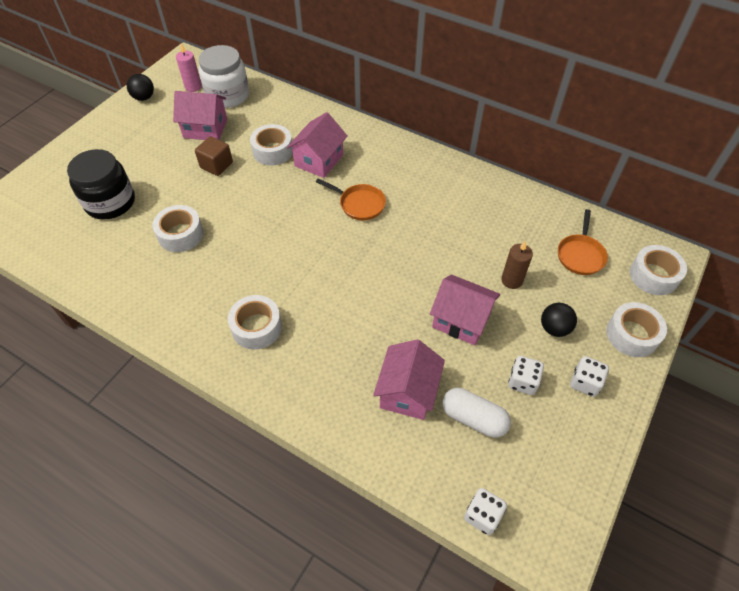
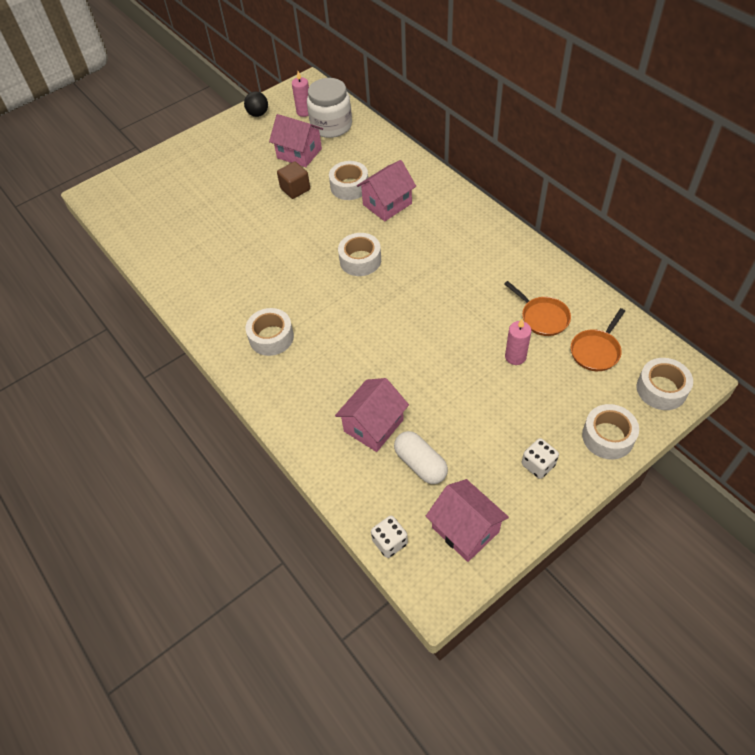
camera: 25 degrees right, 0 degrees up
(110, 202) = (196, 202): black jar -> none
(180, 234) = (241, 243): white tape -> white tape (360, 260)
(359, 204) = (406, 252): orange pan -> orange pan (542, 317)
(461, 320) = (450, 379): pink house -> pink house (465, 529)
(511, 280) = (515, 357): brown candle -> pink candle
(522, 381) = (480, 447): white dice -> none
(554, 328) = (534, 410): black ball -> none

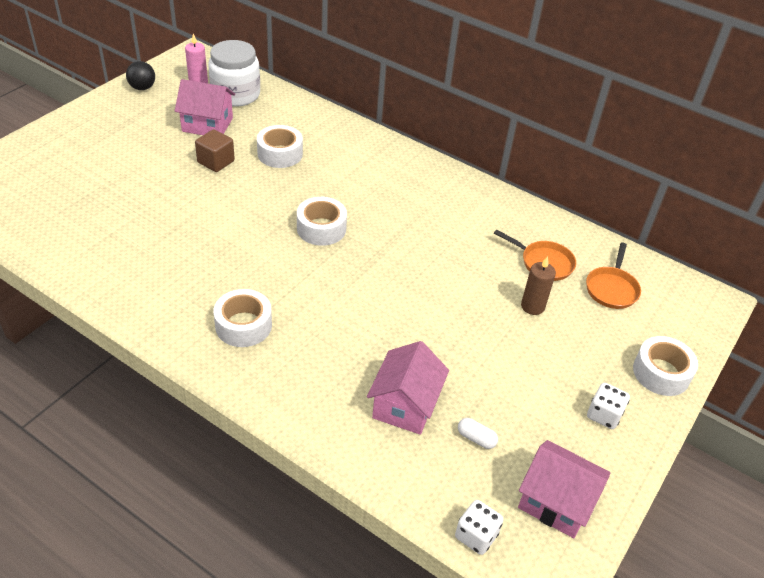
camera: 25 degrees left, 10 degrees down
(387, 204) = (330, 168): pink house -> none
(420, 464) = (476, 438): white capsule -> white capsule, size x0.55
(515, 357) = (532, 306): pink candle -> brown candle
(661, 389) = (691, 317): white tape -> none

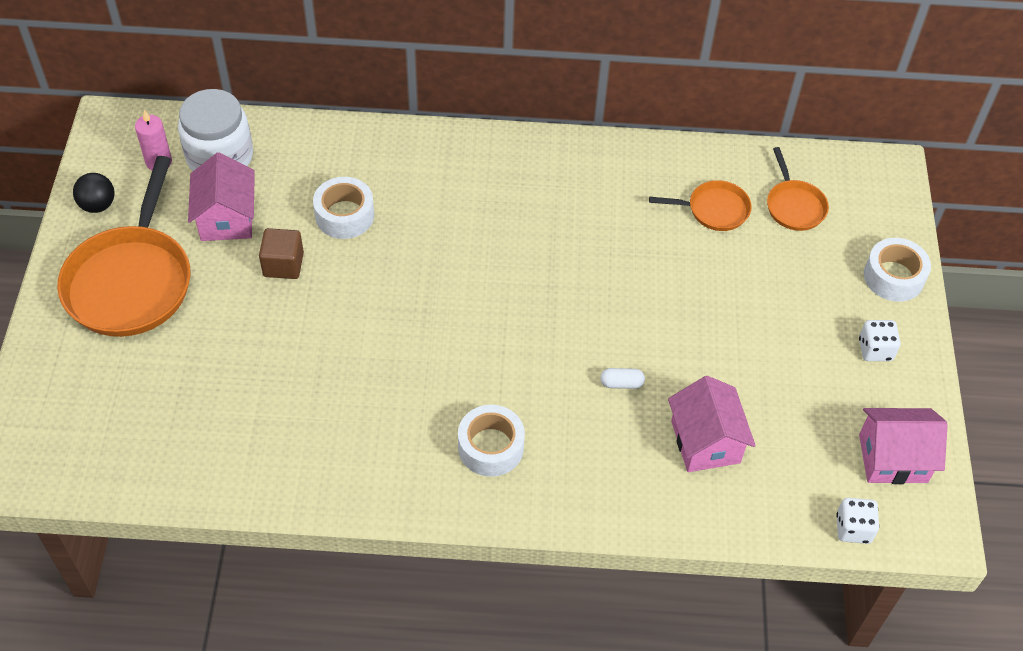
camera: 30 degrees left, 10 degrees up
(120, 130) = (131, 280): none -> orange pan
(207, 125) = (227, 218): pink house -> pink house turned 75 degrees counterclockwise
(321, 228) = (470, 289): white tape -> none
(476, 438) = (788, 438): white capsule -> white capsule (621, 383)
(532, 306) = (739, 267): brown candle -> none

